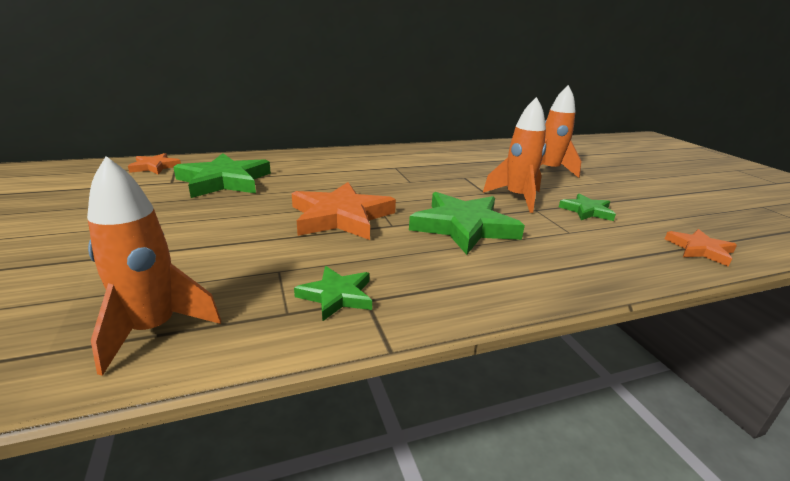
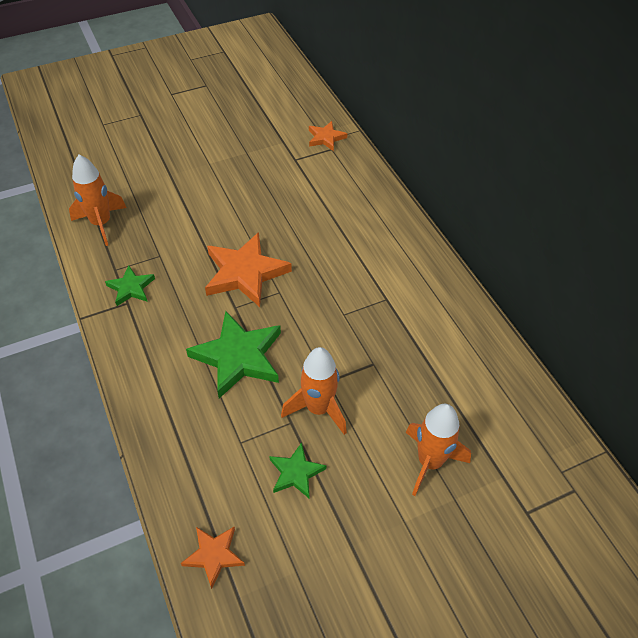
camera: 85 degrees right, 25 degrees up
(224, 181) = (305, 187): green star -> none

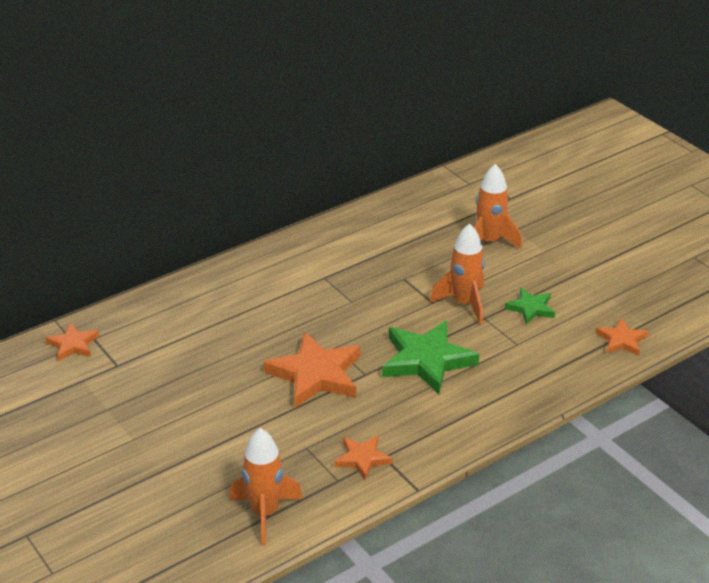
camera: 100 degrees left, 15 degrees down
(131, 288) = (362, 458): green star -> orange star

